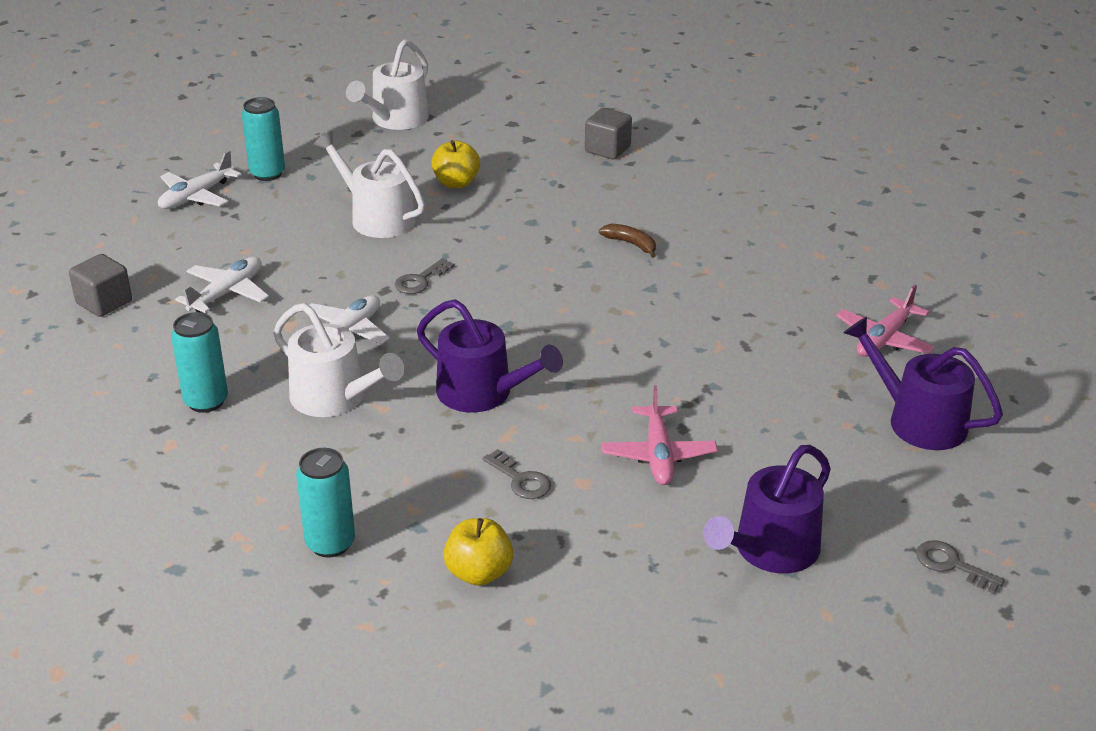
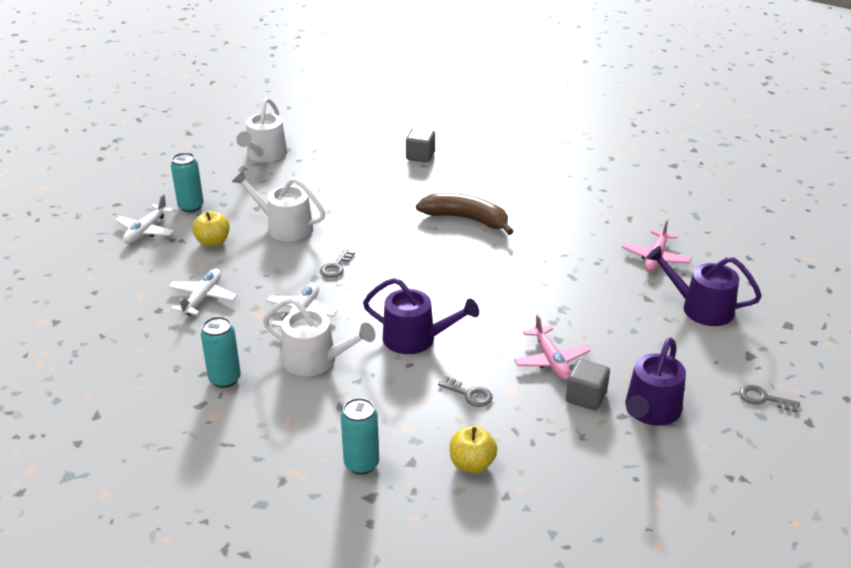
camera: 15 degrees left, 0 degrees up
(104, 302) = (114, 319): grey cube -> grey cube (586, 397)
(456, 183) = (328, 194): yellow apple -> yellow apple (213, 242)
(631, 244) = (466, 219): brown banana -> brown banana, size x2.13

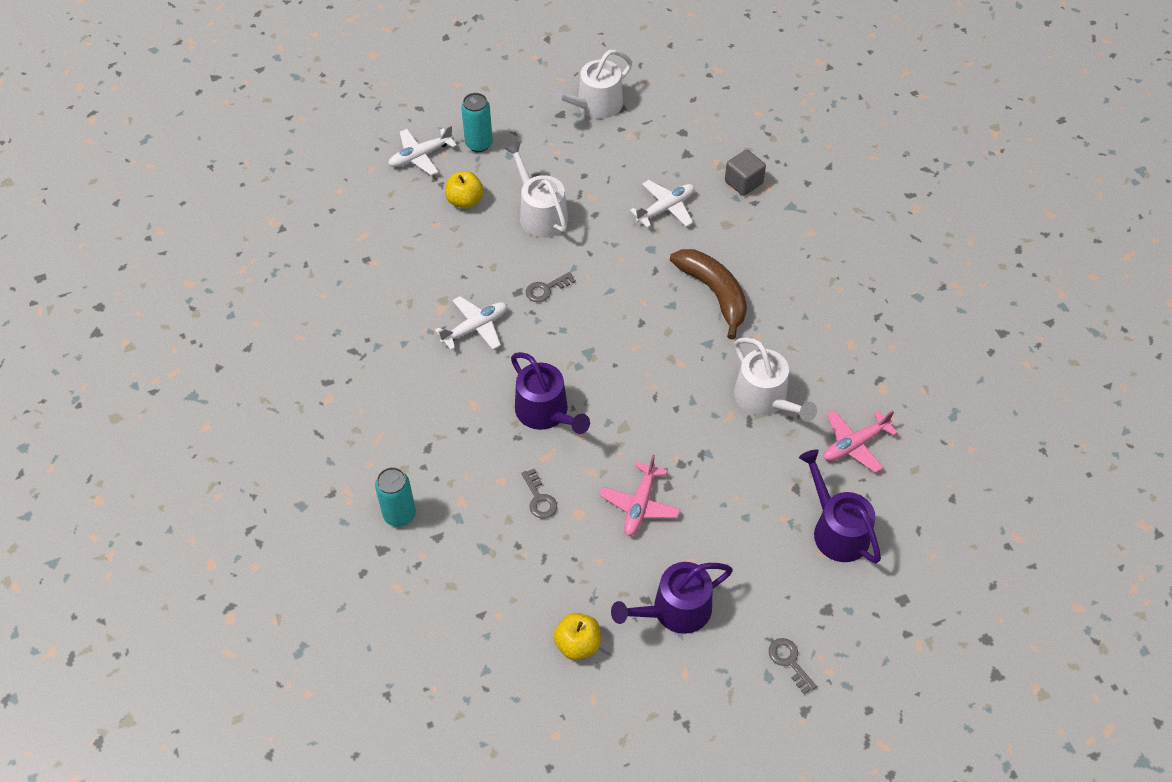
camera: 35 degrees right, 20 degrees up
(202, 297) = (410, 264): white plane -> white plane (666, 208)
(225, 379) = (363, 366): turquoise can -> none
(316, 360) = (447, 388): white watering can -> white watering can (765, 399)
(472, 464) = (481, 568): yellow apple -> yellow apple (578, 644)
(586, 397) = (633, 561): grey cube -> none

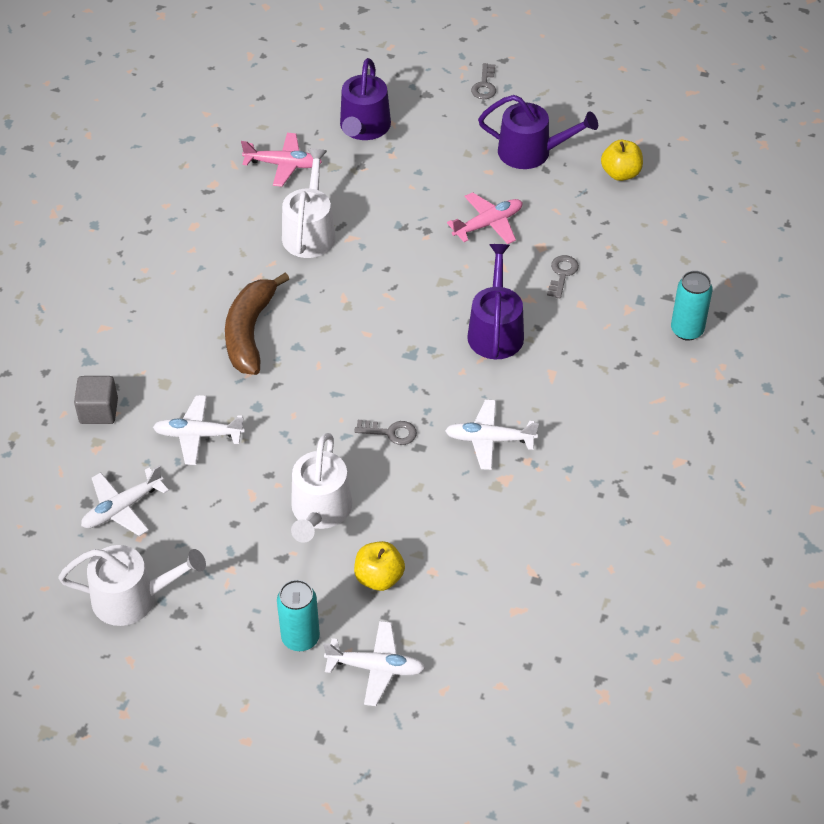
camera: 140 degrees left, 5 degrees down
(658, 142) = (122, 508): none -> white plane

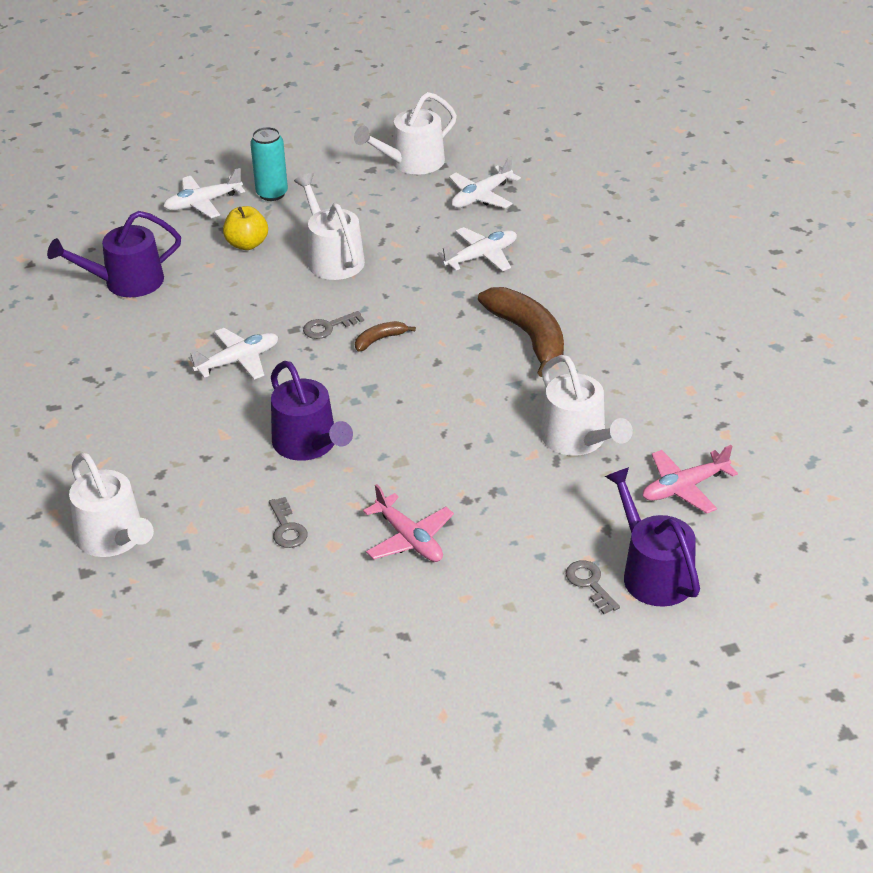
camera: 145 degrees right, 10 degrees down
(98, 411) = (577, 235): grey cube -> none
(122, 508) = (481, 196): white plane -> white plane turned 150 degrees counterclockwise
(362, 395) = (380, 339): none -> brown banana
(484, 85) = (577, 707): grey key -> grey key (589, 584)
(488, 224) = (409, 539): pink plane -> pink plane turned 60 degrees counterclockwise
(531, 152) = (439, 648): purple watering can -> purple watering can (126, 282)
(620, 173) = (311, 678): yellow apple -> none
(687, 330) = (114, 538): turquoise can -> white watering can

